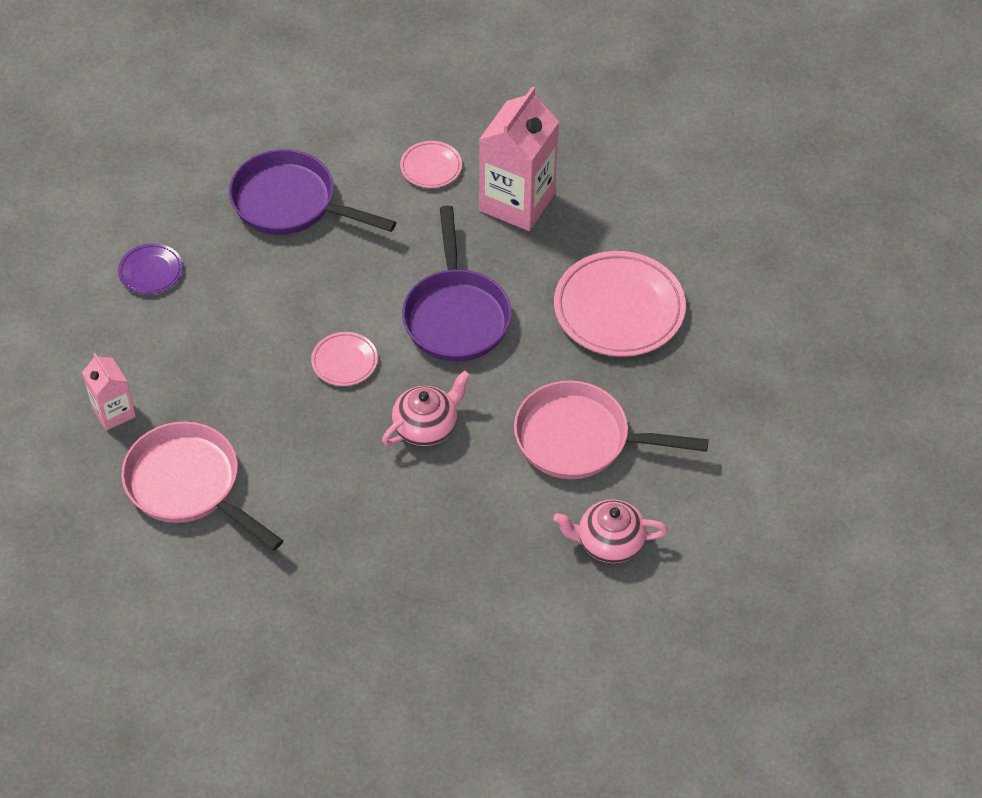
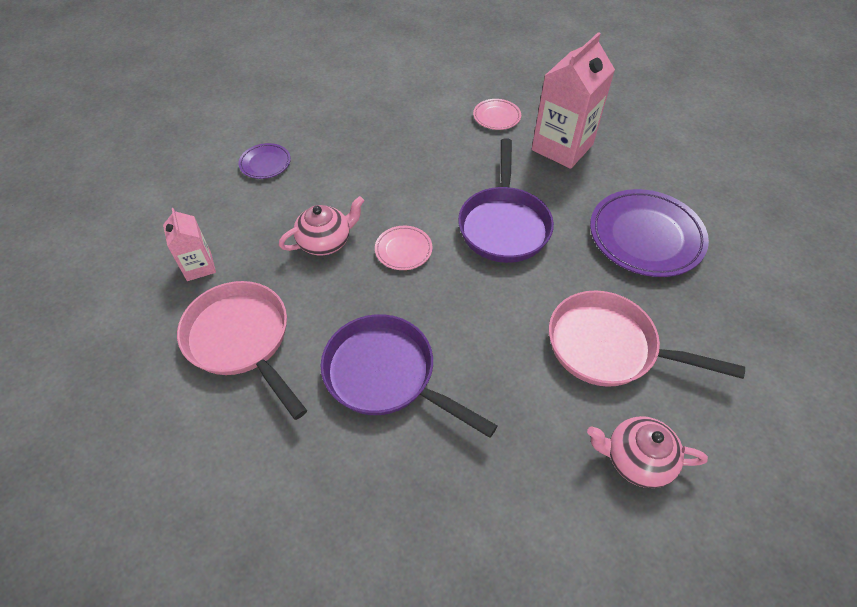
camera: 10 degrees right, 0 degrees up
(290, 203) = (385, 129): purple pan -> purple pan (386, 375)
(426, 426) = (466, 315): pink teapot -> pink teapot (325, 241)
(619, 309) = (645, 237): pink plate -> purple plate

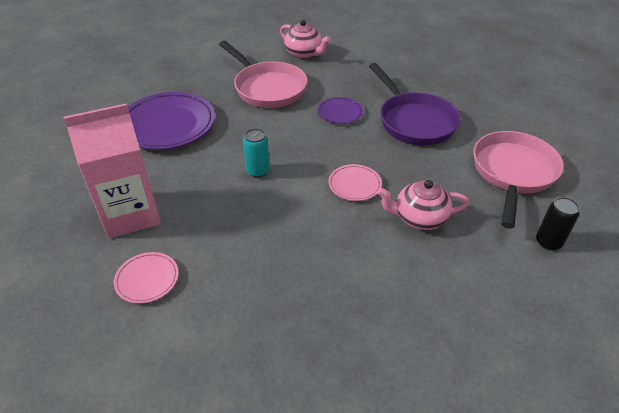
camera: 150 degrees left, 10 degrees down
(199, 266) = (548, 242): pink carton -> black can
(241, 340) = (513, 173): pink pan -> pink pan turned 150 degrees counterclockwise
(265, 163) = (457, 339): purple plate -> purple plate (340, 113)
(504, 225) = (258, 171): purple pan -> turquoise can

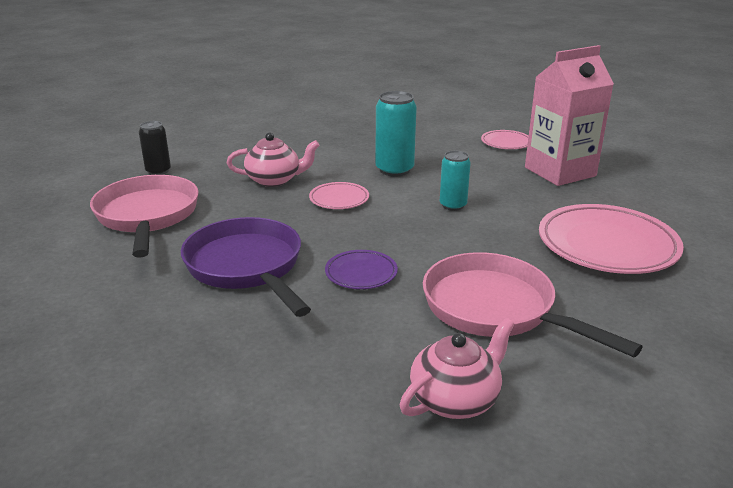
camera: 175 degrees right, 15 degrees down
(168, 125) = (607, 245): purple plate -> pink plate
(297, 228) = (394, 170): none -> turquoise can
(304, 53) = (455, 399): pink teapot -> pink teapot turned 105 degrees clockwise
(513, 173) = (147, 216): pink pan -> pink pan turned 150 degrees clockwise

